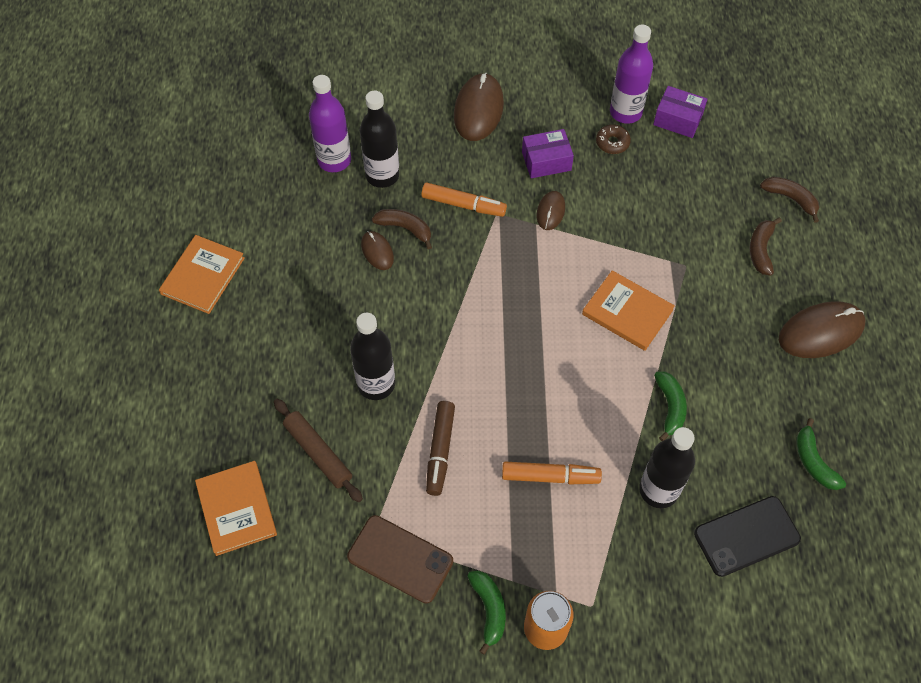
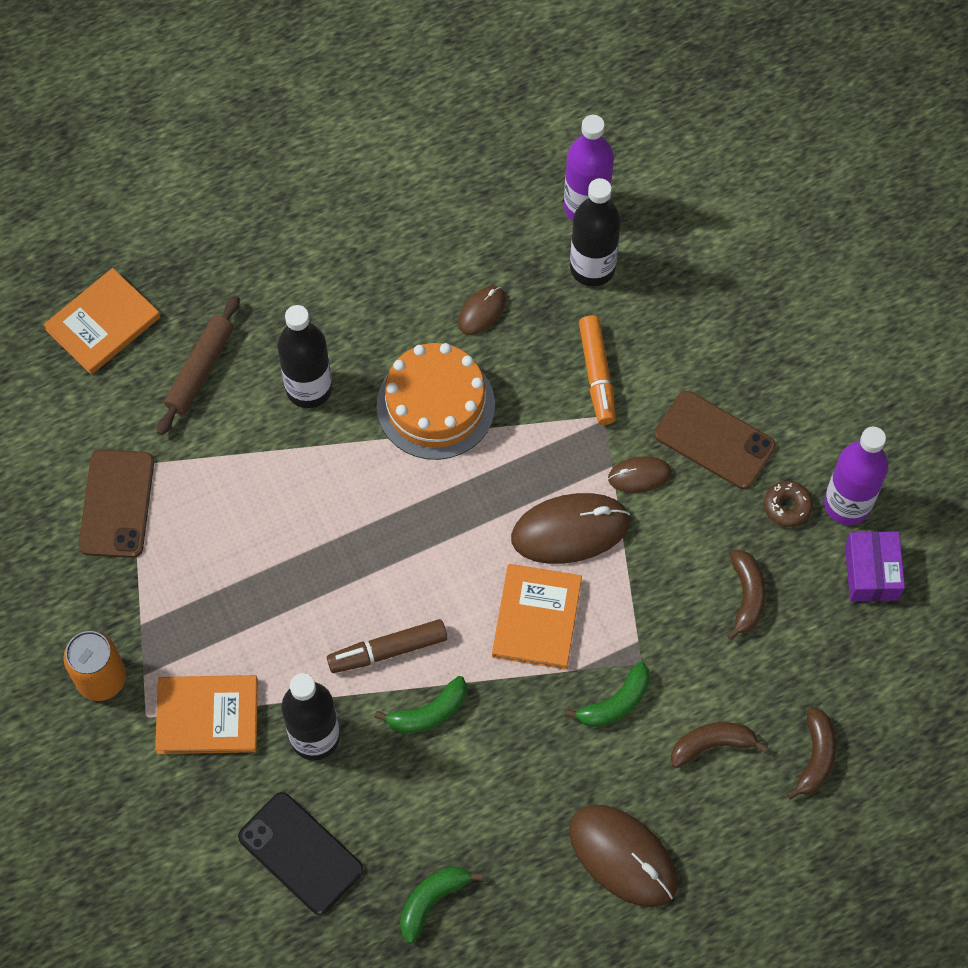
camera: 65 degrees right, 5 degrees up
(203, 276) = (359, 152): orange book -> orange book (207, 716)
(405, 228) = (529, 326): brown banana -> brown banana (746, 596)
(434, 308) = (435, 405): none -> orange cake
(440, 451) = (258, 489): brown marker -> brown marker (388, 650)
(478, 110) = (752, 330): brown mouse -> brown mouse (570, 530)
(489, 609) = (98, 614): green banana -> green banana (615, 703)
(546, 161) = (714, 440): purple box -> brown phone
(550, 476) = (279, 615): orange marker -> none

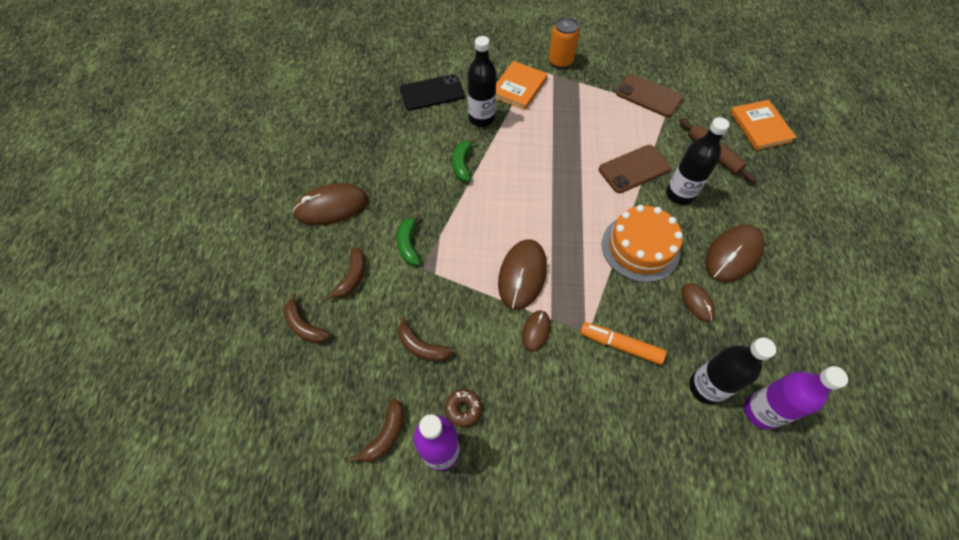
camera: 120 degrees right, 5 degrees down
(378, 293) = (733, 254): none -> brown mouse
(388, 650) = (506, 163): brown marker -> none
(432, 901) = (374, 126): green banana -> none
(537, 618) = (480, 233): orange book -> none
(714, 440) = (535, 391): brown phone -> brown phone (634, 169)
(871, 572) = (385, 435): purple box -> brown banana

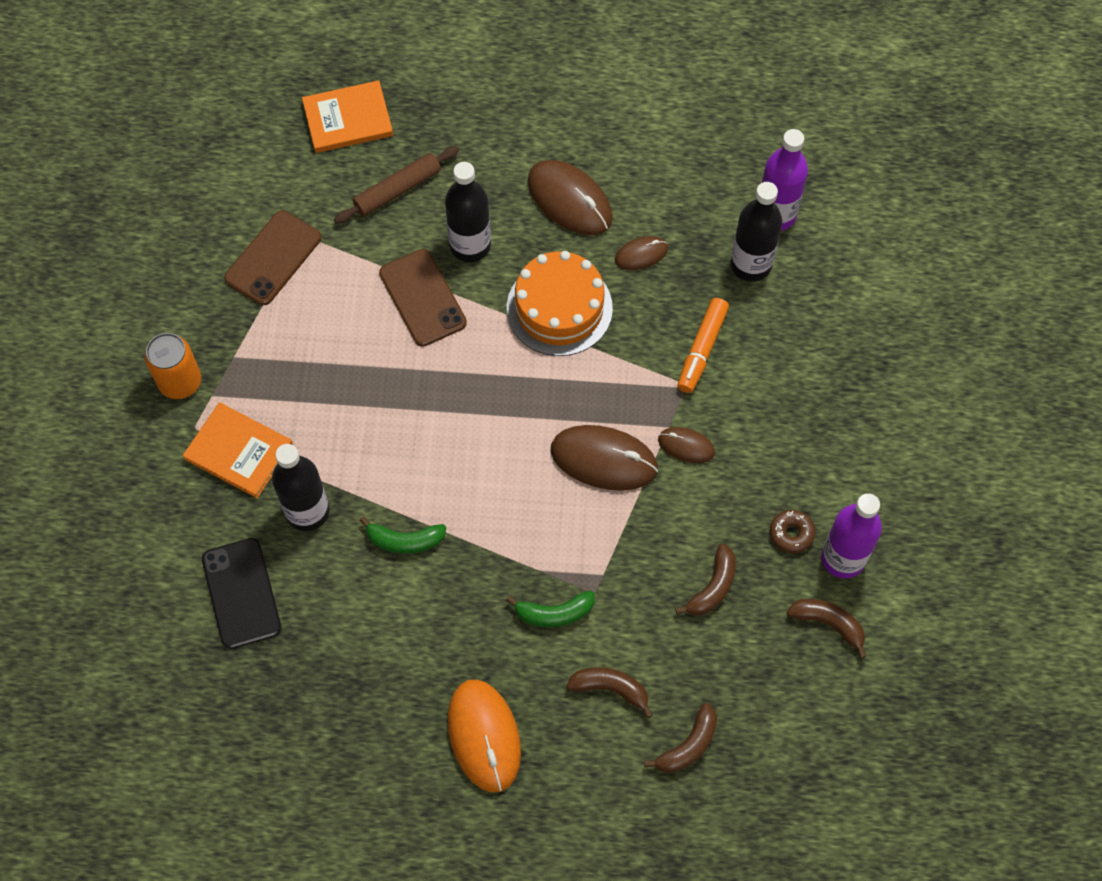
camera: 90 degrees left, 5 degrees up
(331, 206) = (484, 736): brown mouse -> orange mouse

